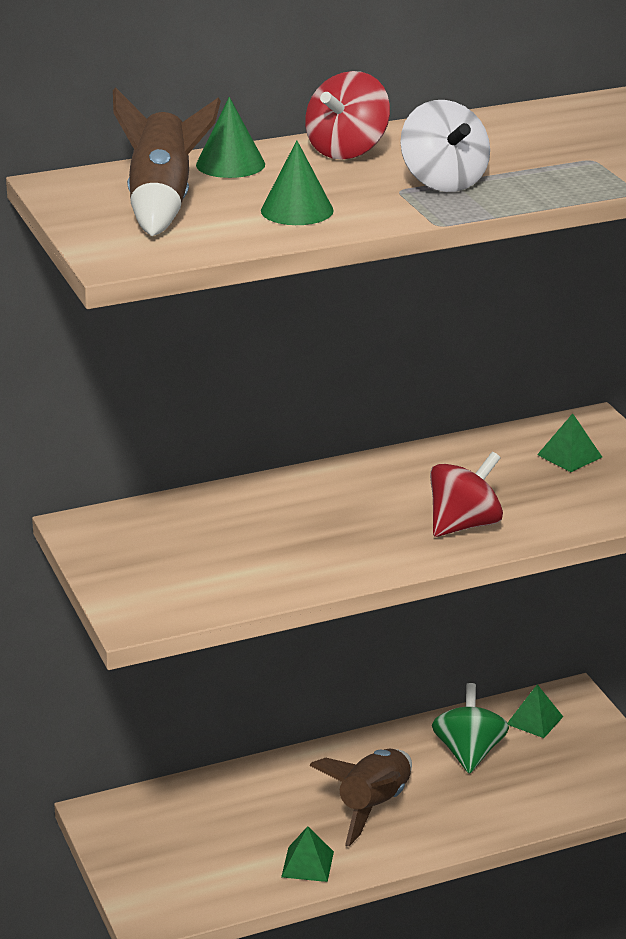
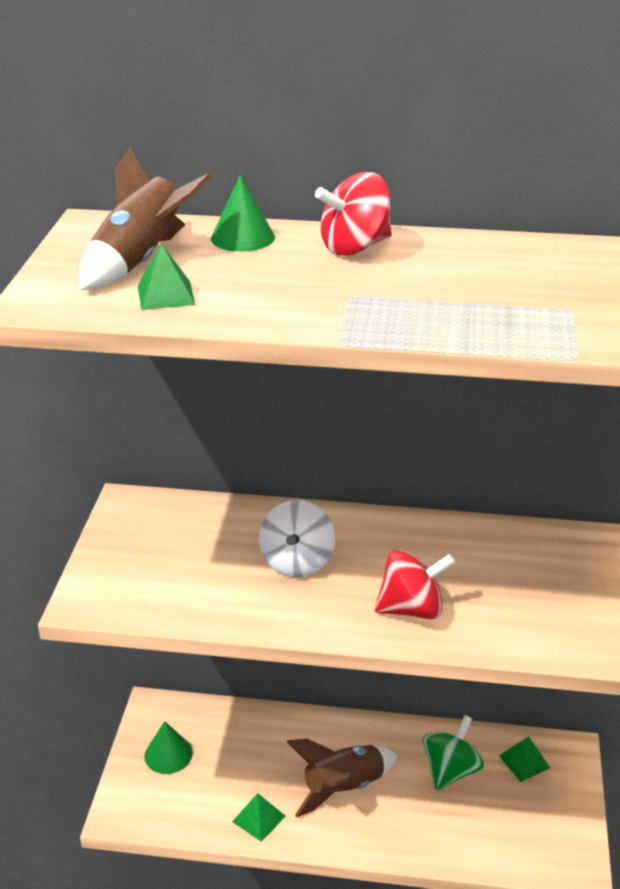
camera: 30 degrees right, 5 degrees up
(297, 210) = (237, 295): green cone -> green cone (168, 754)
(443, 182) = (399, 299): white spinning top -> white spinning top (297, 562)
(569, 456) = (561, 570): green pyramid -> green pyramid (165, 295)

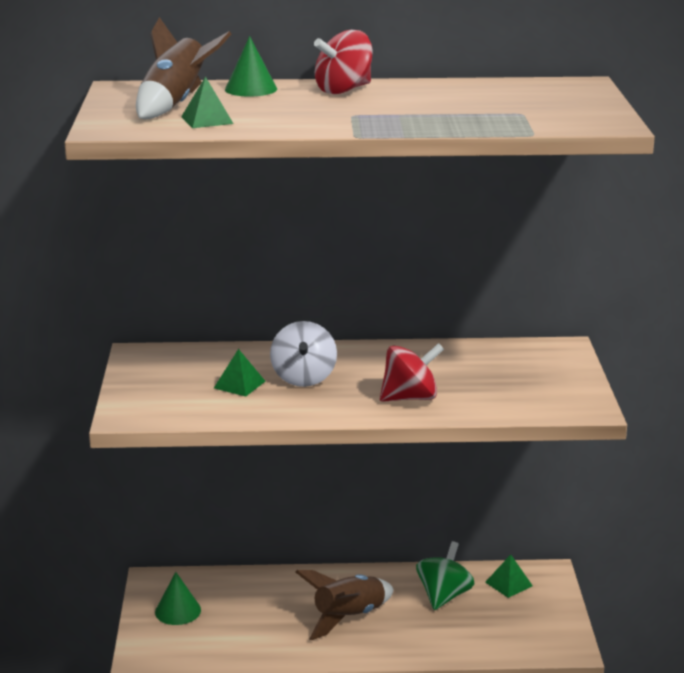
camera: 10 degrees left, 10 degrees down
(258, 818) = (276, 646): green pyramid -> green pyramid (239, 384)

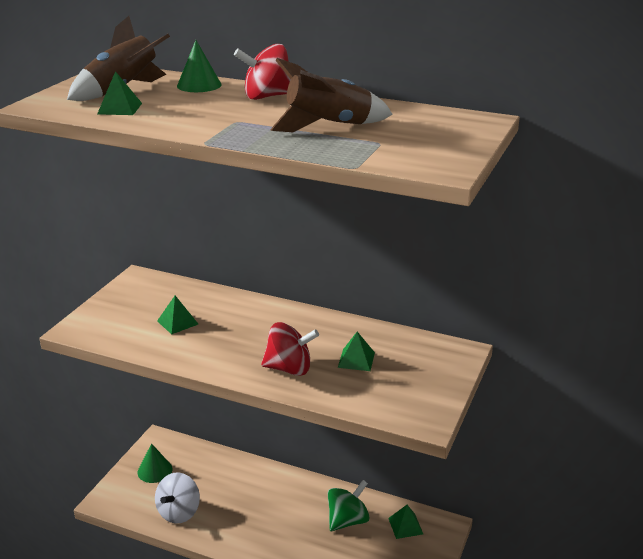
camera: 25 degrees right, 5 degrees up
(303, 378) = (228, 328): white spinning top -> white spinning top (179, 512)
(349, 617) = (264, 516): brown rocket -> brown rocket (328, 126)
(470, 376) = (356, 360): none -> green pyramid

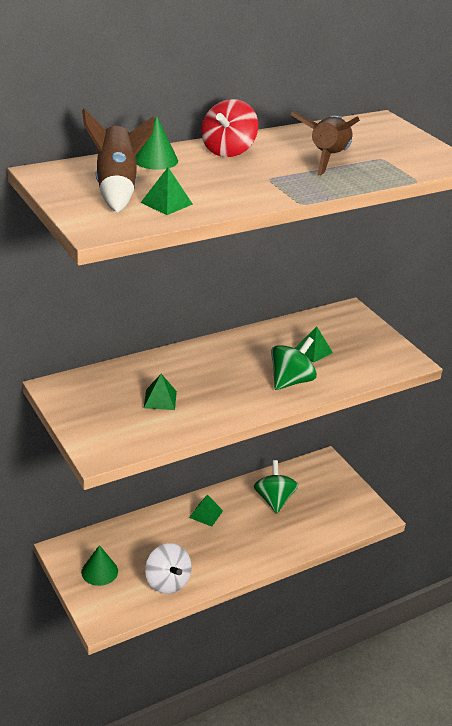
camera: 55 degrees left, 5 degrees up
(289, 368) = (291, 381): red spinning top -> green spinning top
(405, 526) = (308, 477): green pyramid -> green pyramid (206, 514)

